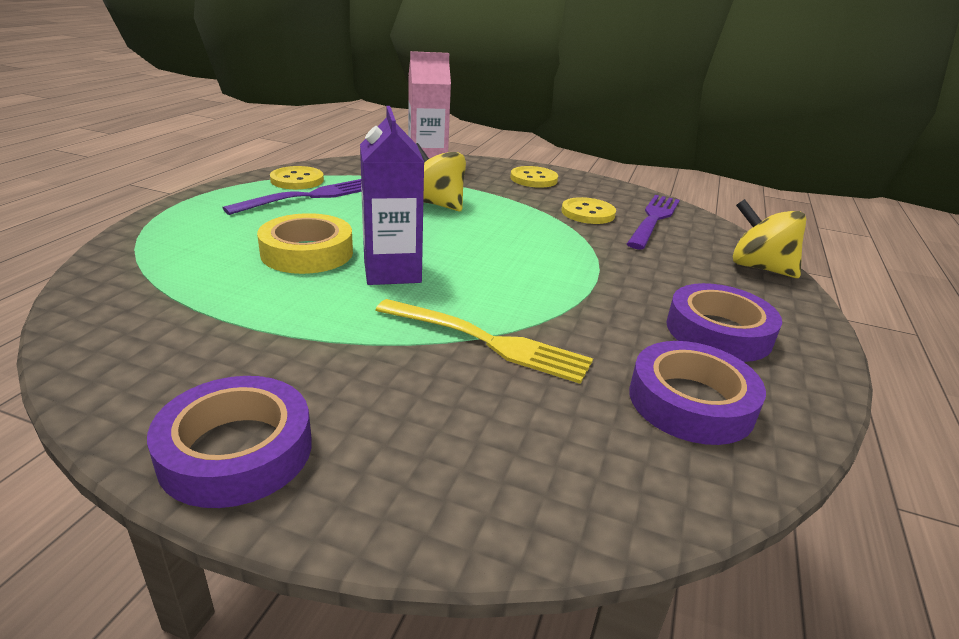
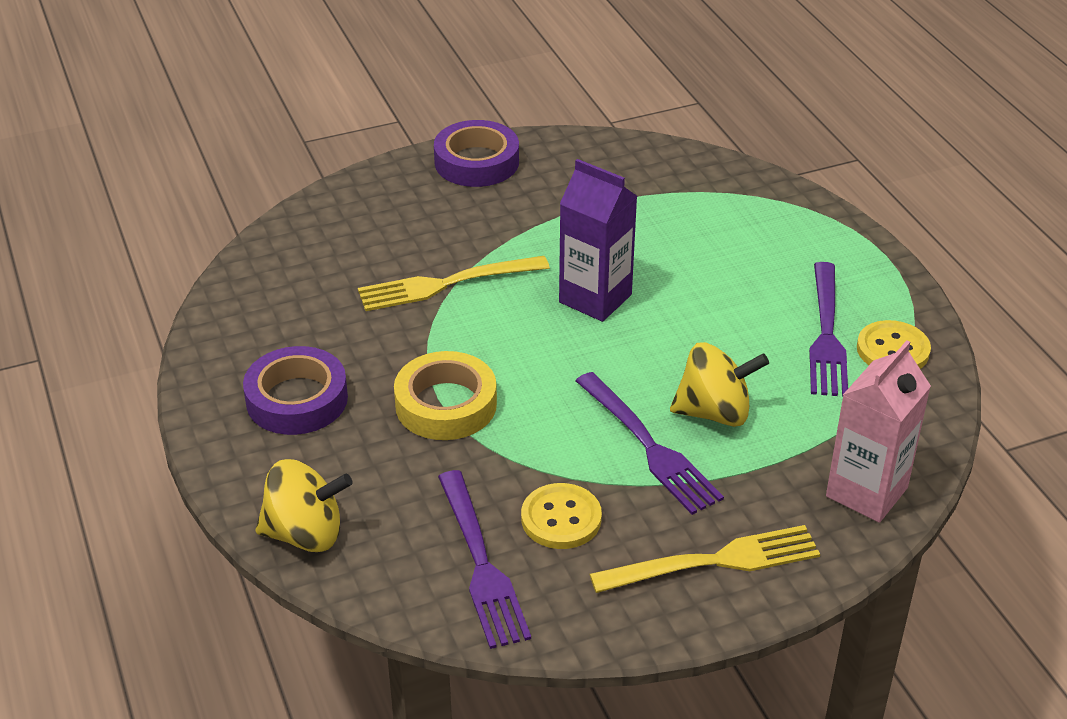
camera: 140 degrees right, 10 degrees up
(307, 252) = (682, 274): yellow tape -> yellow tape (446, 404)
(496, 210) = (649, 446): none -> purple fork
(533, 179) = (714, 561): yellow button -> yellow fork
(691, 402) = (281, 319): purple tape -> none

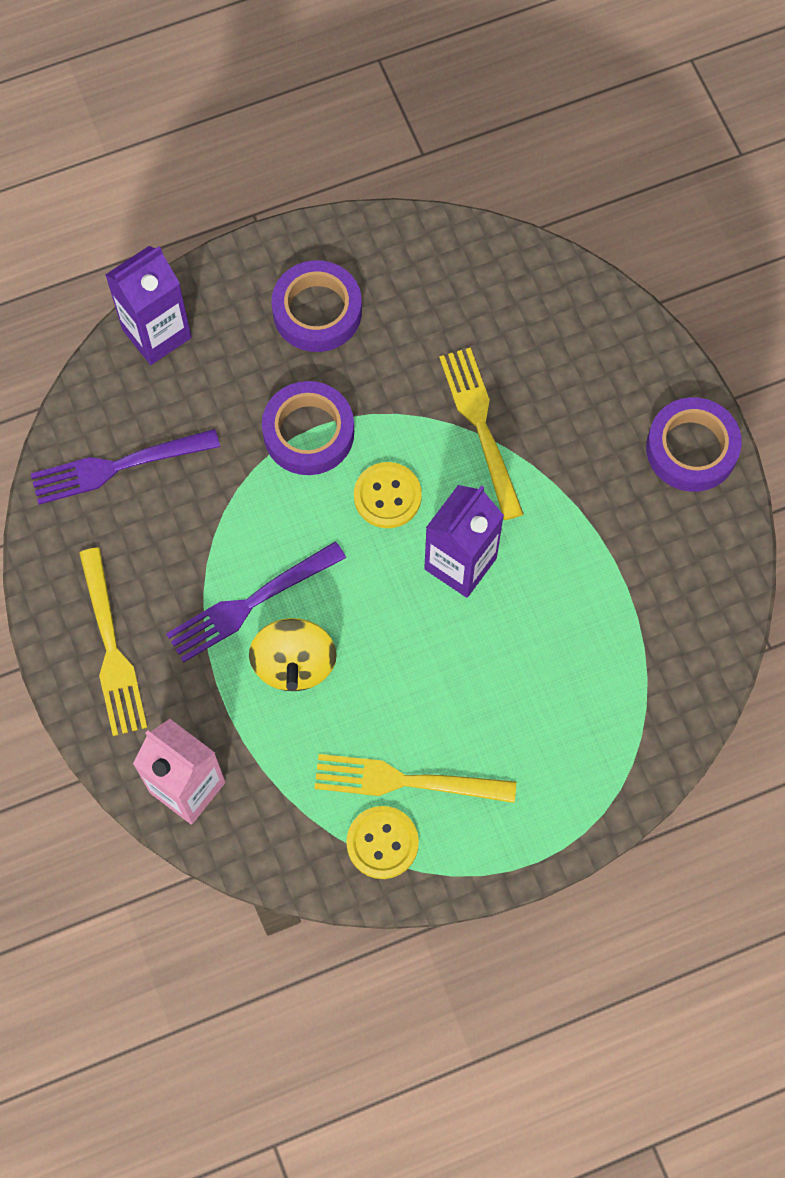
camera: 90 degrees right, 30 degrees up
(305, 534) = (156, 333): yellow spinning top -> purple carton
(446, 404) = (308, 432): yellow tape -> purple tape
(561, 518) = (165, 528): yellow button -> yellow button (387, 496)
(826, 334) = (406, 781): purple fork -> yellow fork

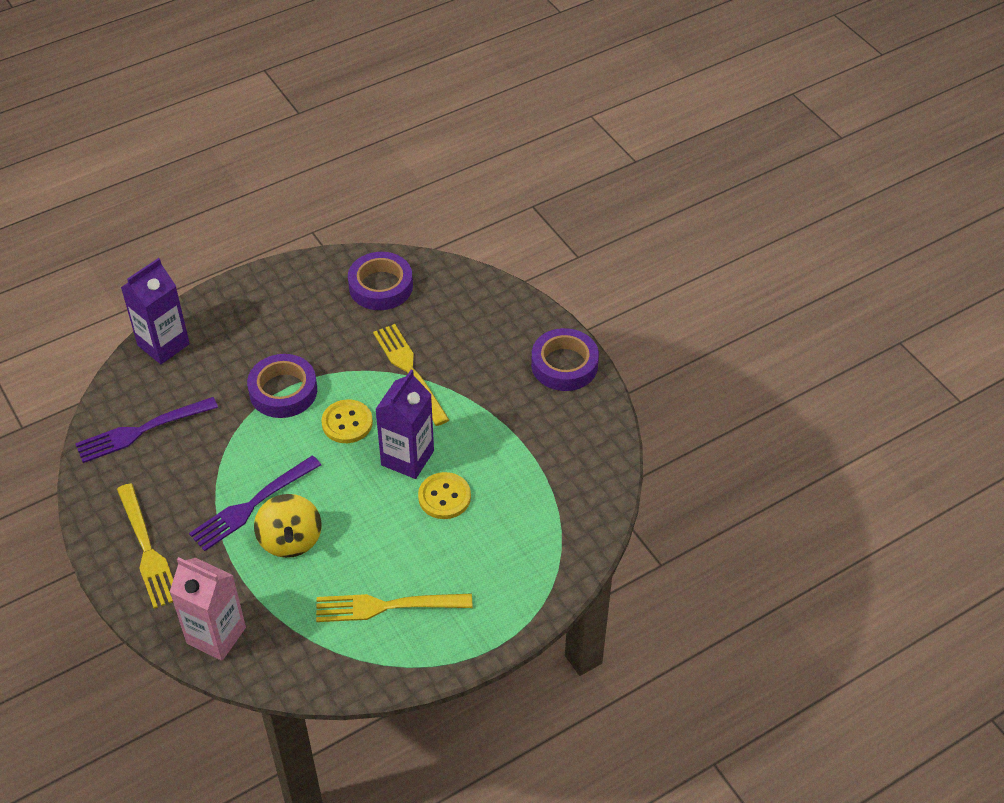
camera: 10 degrees left, 20 degrees down
(317, 311) = (280, 316): purple tape -> purple tape (380, 286)
(382, 843) = (374, 651): yellow button -> yellow button (444, 497)

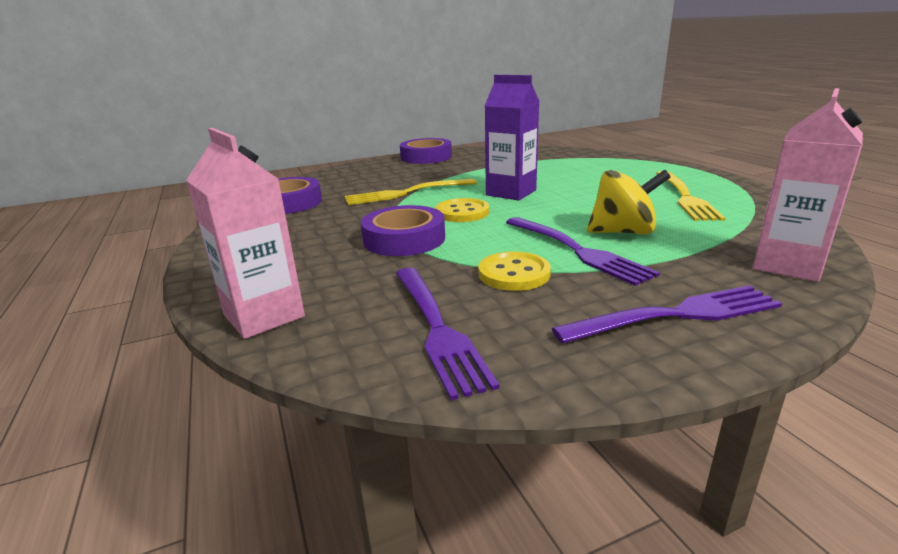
camera: 80 degrees left, 25 degrees down
(147, 549) = (676, 315): yellow fork -> purple fork
(163, 344) = (264, 316): purple carton -> pink carton
(444, 497) = (555, 182): yellow button -> yellow button (514, 274)

